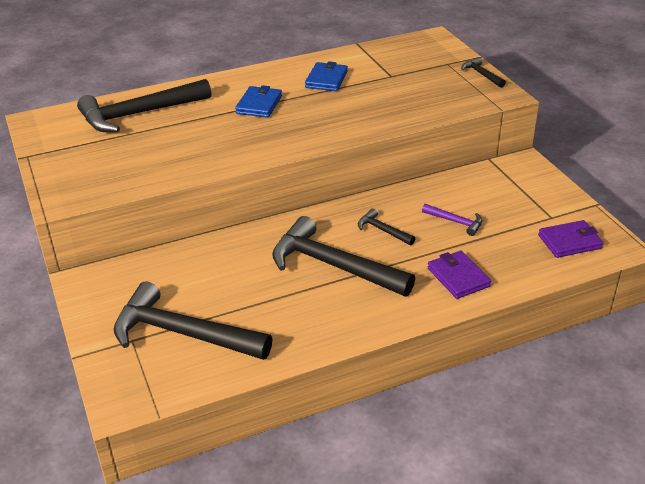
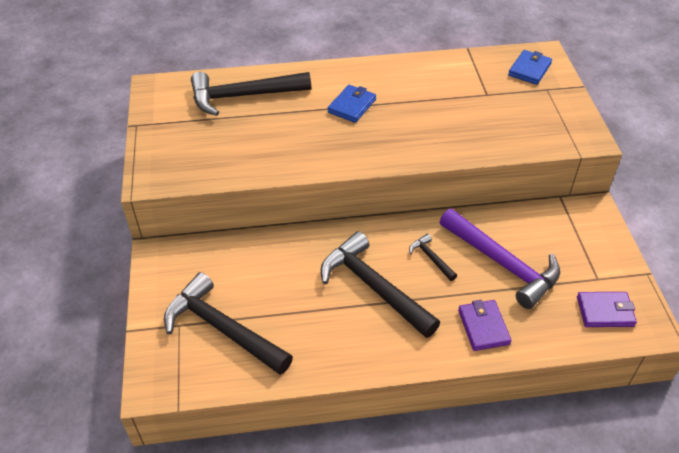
camera: 15 degrees right, 10 degrees up
(326, 79) = (423, 87): blue wallet -> blue wallet (529, 69)
(455, 222) = (502, 263): purple hammer -> purple hammer, size x2.24
(481, 74) = (576, 109): black hammer -> none

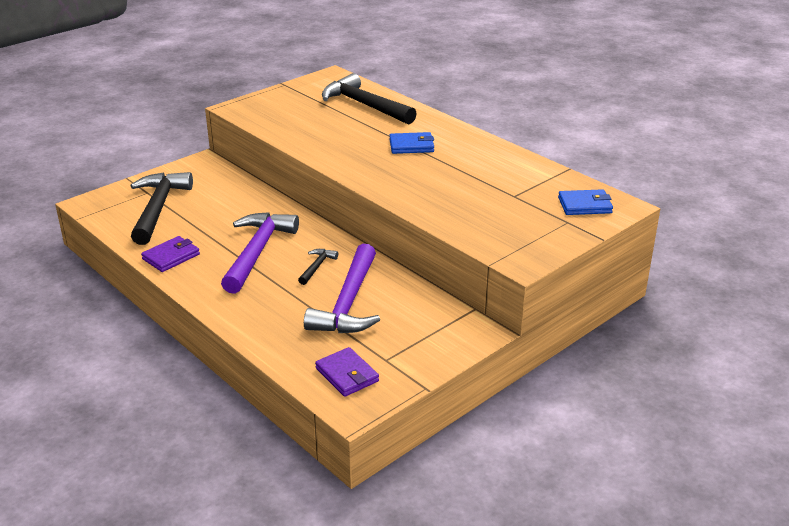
camera: 55 degrees right, 15 degrees down
(374, 287) = (257, 252): black hammer -> purple hammer
(483, 327) = (264, 315): purple wallet -> purple wallet (171, 257)

